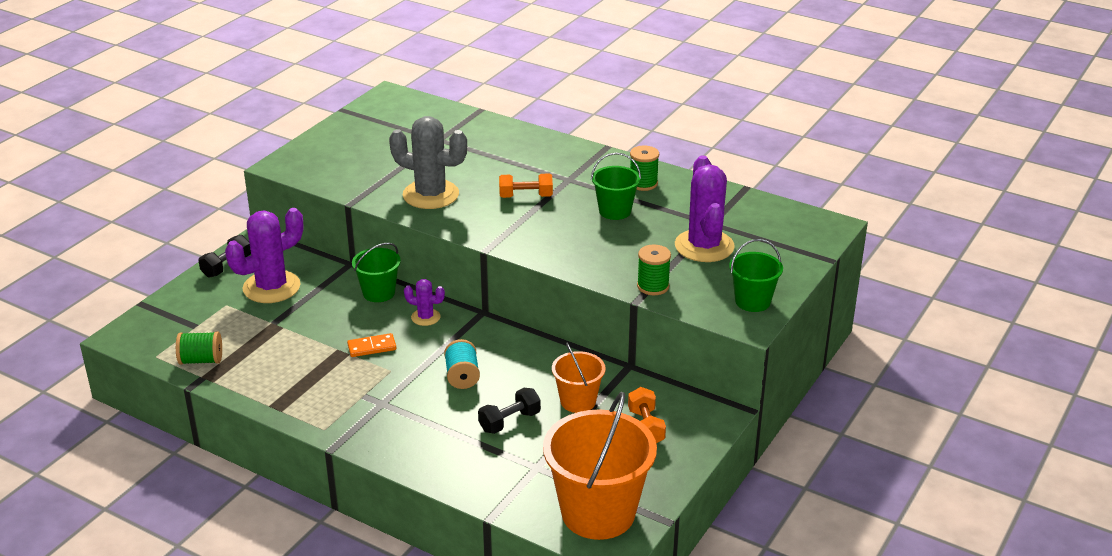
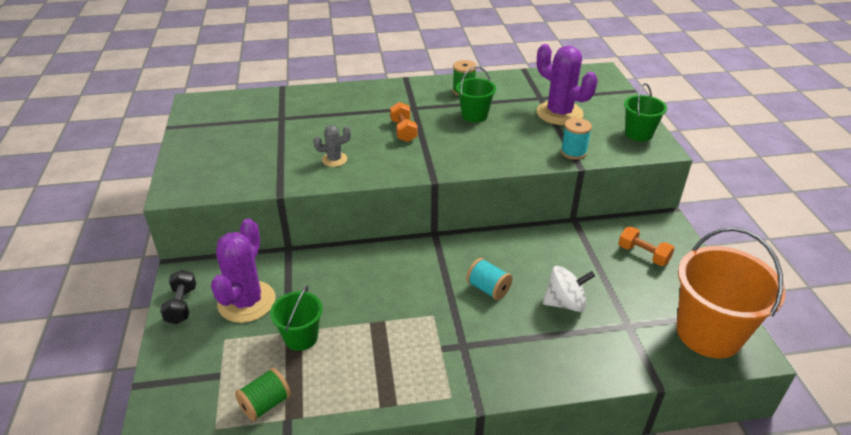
camera: 40 degrees left, 5 degrees up
(372, 347) = (394, 305): orange domino -> none
(379, 293) = (341, 259): green bucket -> green bucket (301, 337)
(425, 317) = (401, 259): purple cactus -> none
(431, 195) = (334, 159): grey cactus -> grey cactus, size x0.50
(509, 421) = (565, 303): black dumbbell -> white spinning top
(525, 196) = (403, 131): orange dumbbell -> orange dumbbell turned 60 degrees counterclockwise
(578, 401) = (582, 261): orange bucket -> none
(653, 286) = (573, 152): green spool -> turquoise spool

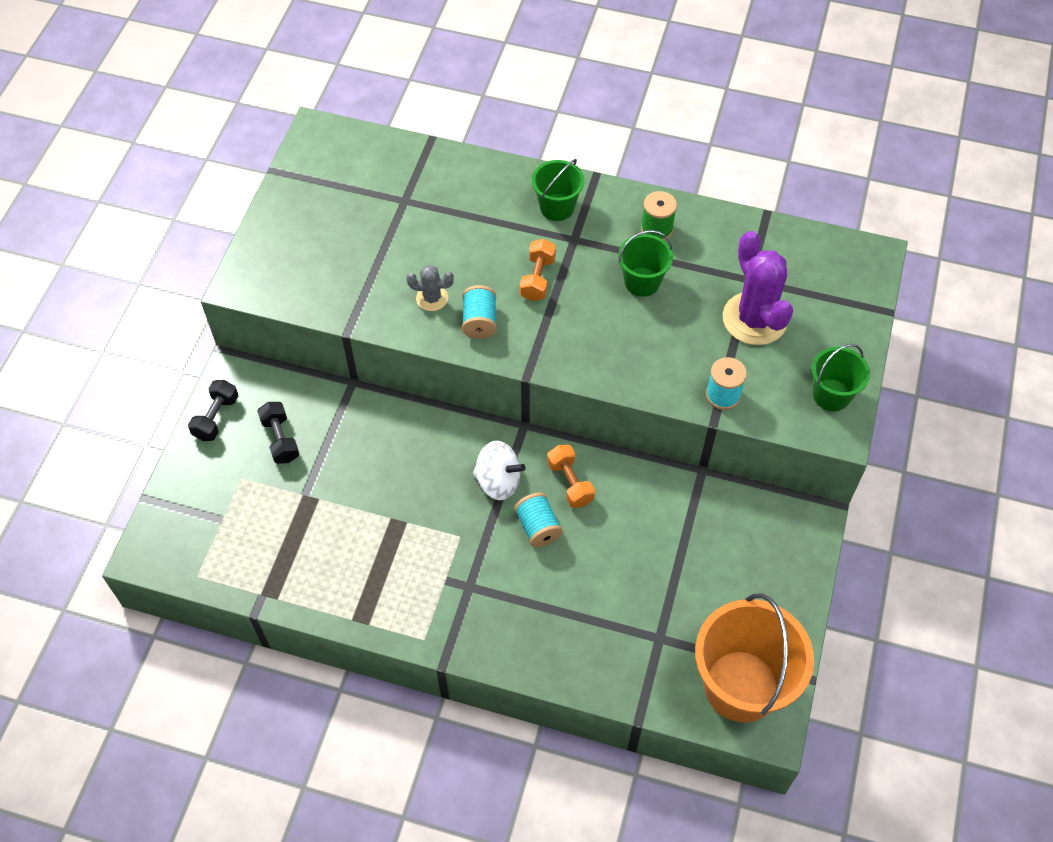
camera: 25 degrees right, 20 degrees up
(246, 302) = (280, 439): purple cactus -> black dumbbell
(265, 404) = (250, 570): green spool -> none
(301, 337) = (315, 507): green bucket -> green bucket (557, 207)
(378, 162) = (479, 321): none -> turquoise spool
(565, 303) = (610, 581): white spinning top -> white spinning top (498, 481)
(643, 254) = (748, 555): orange dumbbell -> orange dumbbell (570, 483)

